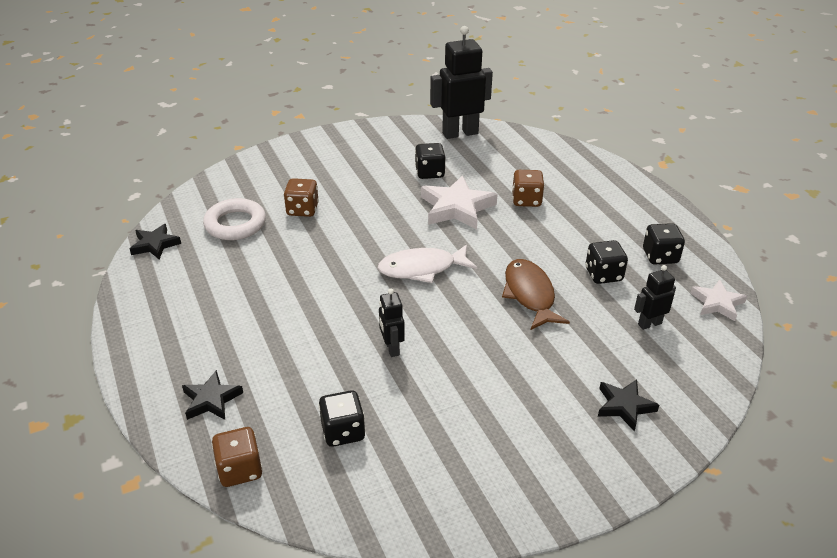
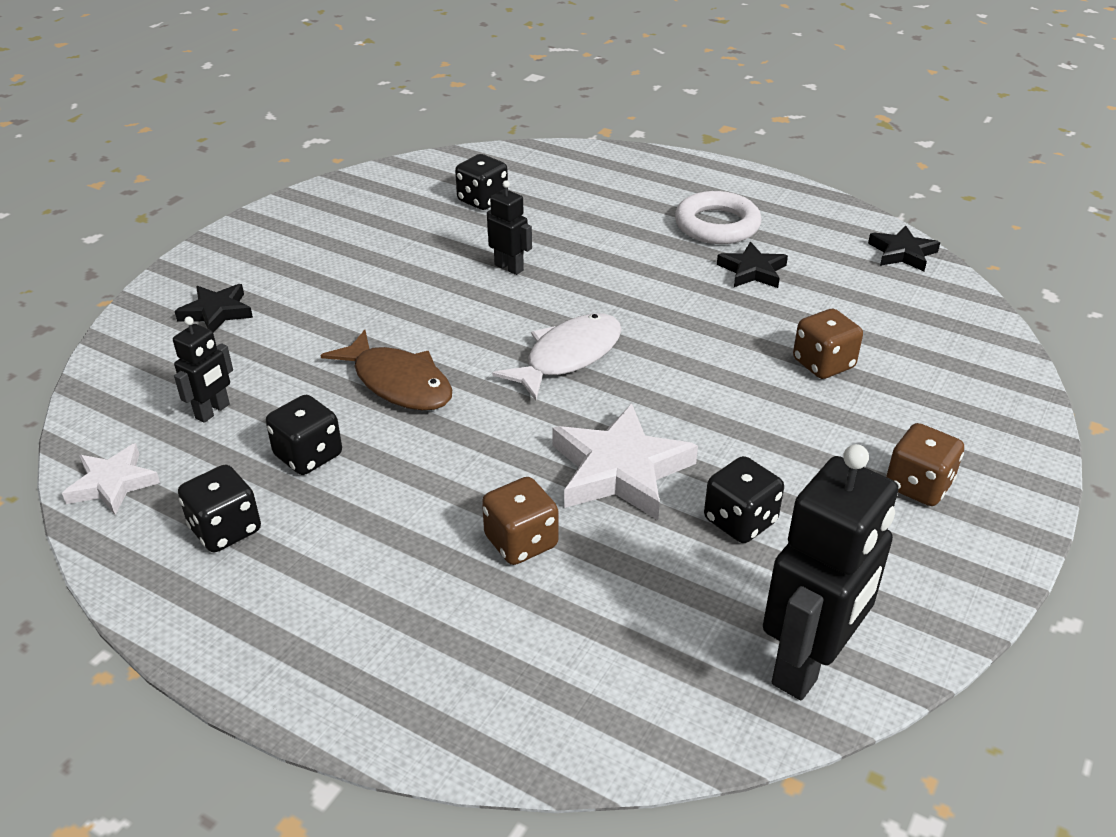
camera: 145 degrees right, 0 degrees up
(211, 400) = (621, 178): black star -> black star (752, 271)
(235, 224) = (866, 310): white ring -> white ring (717, 225)
(240, 470) = (536, 157): brown dice -> brown dice (918, 486)

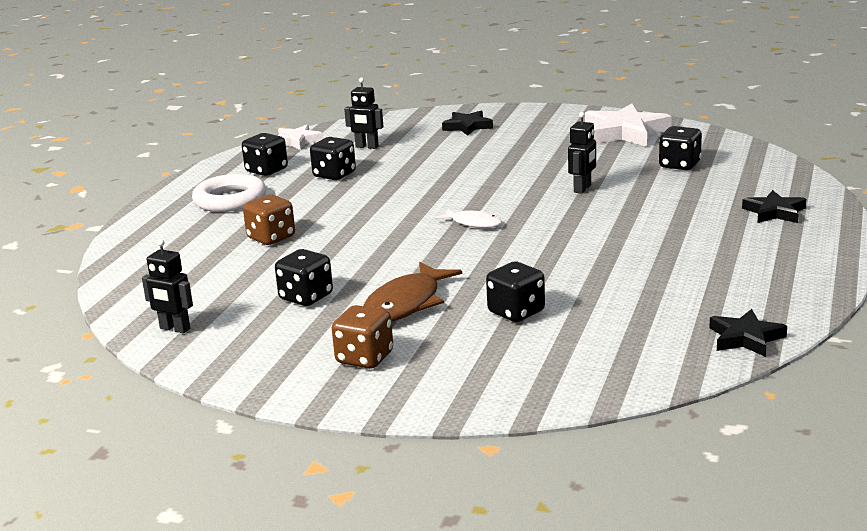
camera: 80 degrees right, 15 degrees down
(398, 383) = (416, 182): brown fish -> brown fish (406, 304)
(568, 357) = (473, 223): white fish -> white fish, size x0.59
(620, 470) = (348, 255): white star -> white star (625, 132)
(717, 225) = (722, 251): white ring -> white ring (230, 200)
(752, 271) = (649, 272): black star -> black star (774, 212)
(808, 665) = (174, 329): black robot -> black robot, size x0.50
(823, 364) = (516, 312): brown dice -> black dice

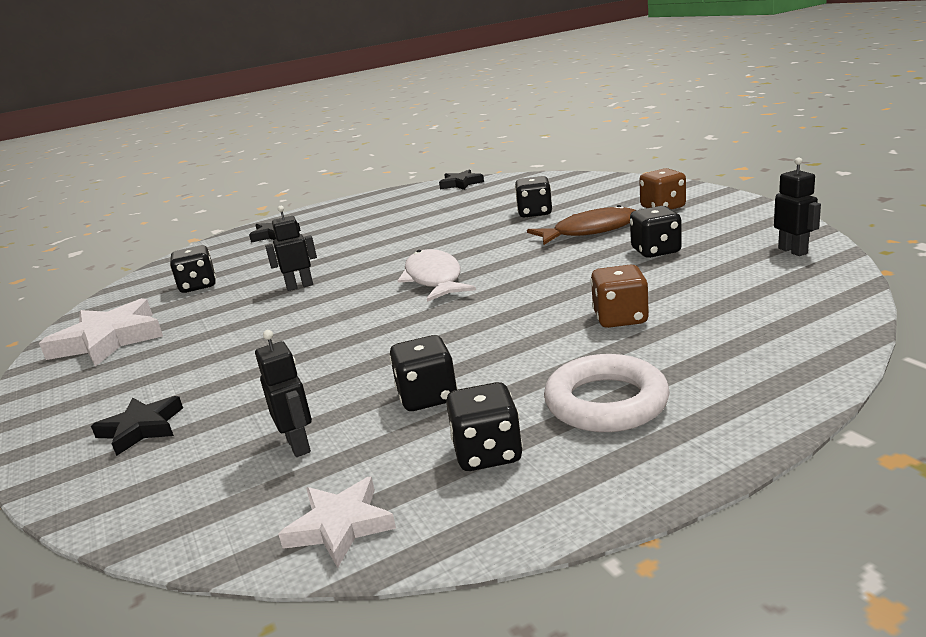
camera: 135 degrees left, 0 degrees up
(473, 223) = (434, 279): white fish -> white fish, size x1.70

